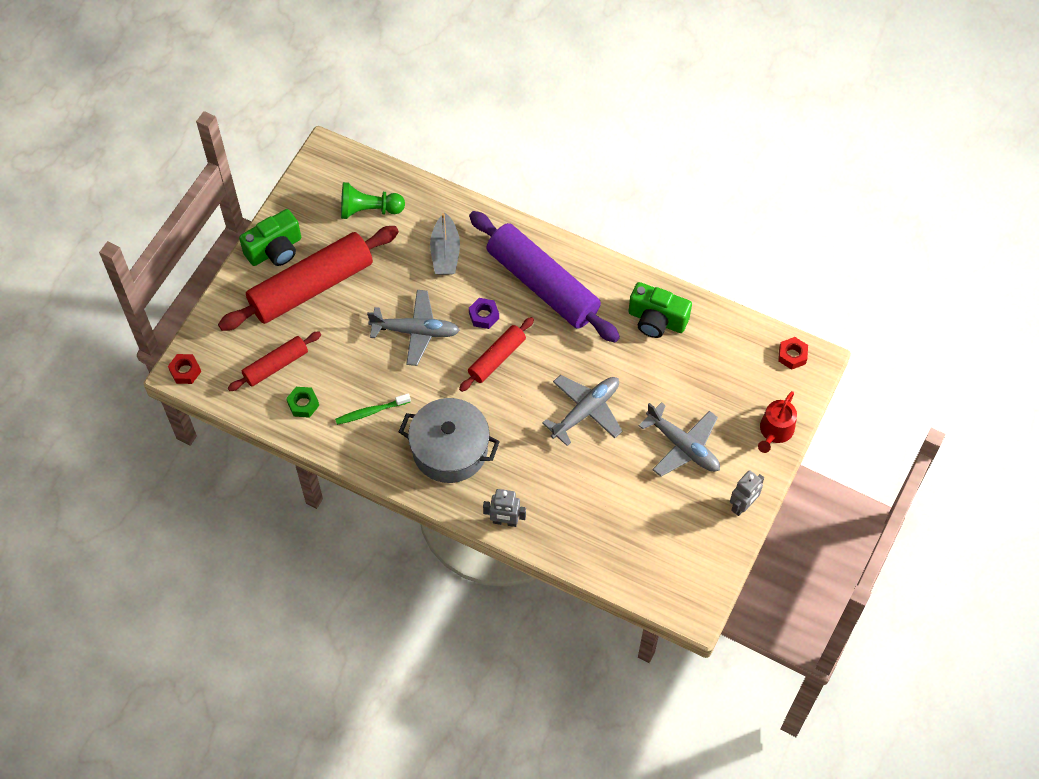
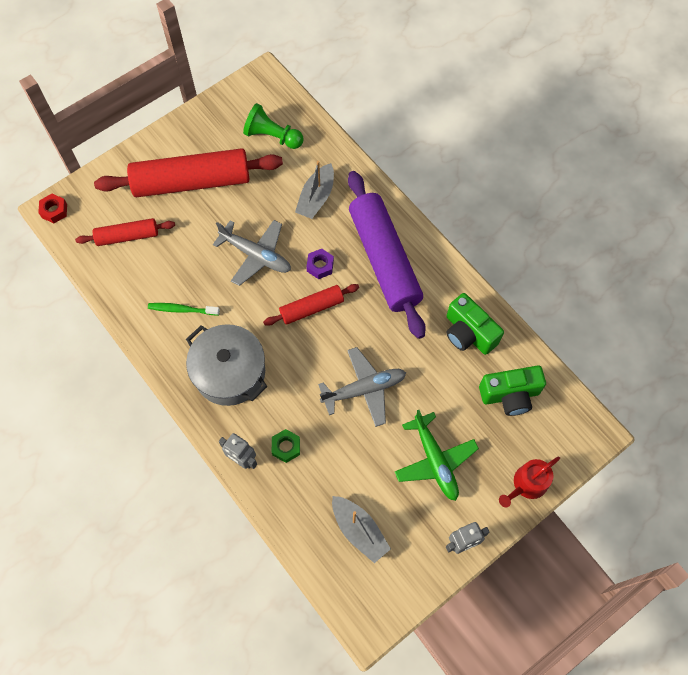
camera: 25 degrees right, 5 degrees up
(275, 250) = (180, 139): green camera -> green camera (510, 395)
(303, 404) = (131, 279): green nut -> green nut (286, 447)
(645, 535) = (359, 530): none -> grey boat
(683, 446) = (435, 461): grey plane -> green plane
(792, 355) = (577, 419): red nut -> none

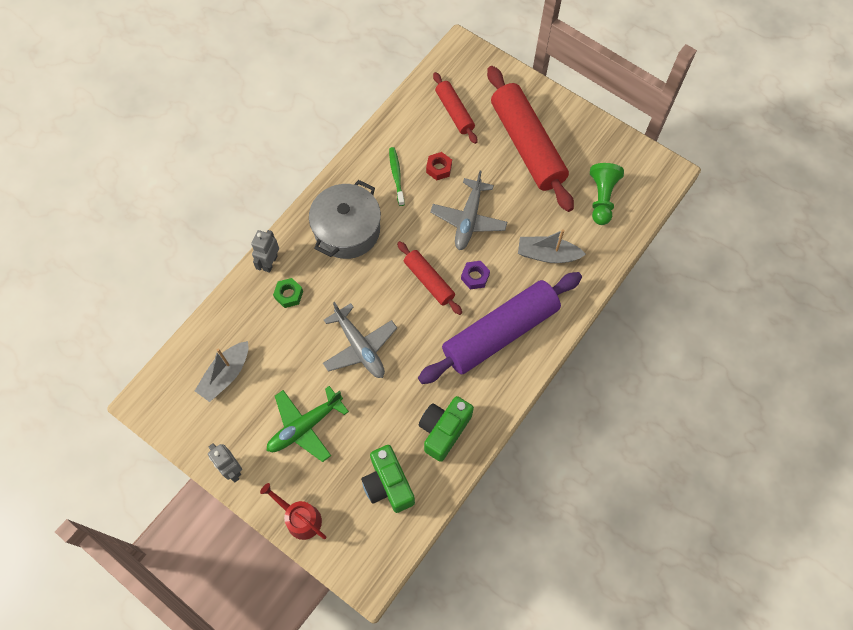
camera: 75 degrees right, 0 degrees up
(54, 211) = (461, 50): red nut -> red nut (439, 168)

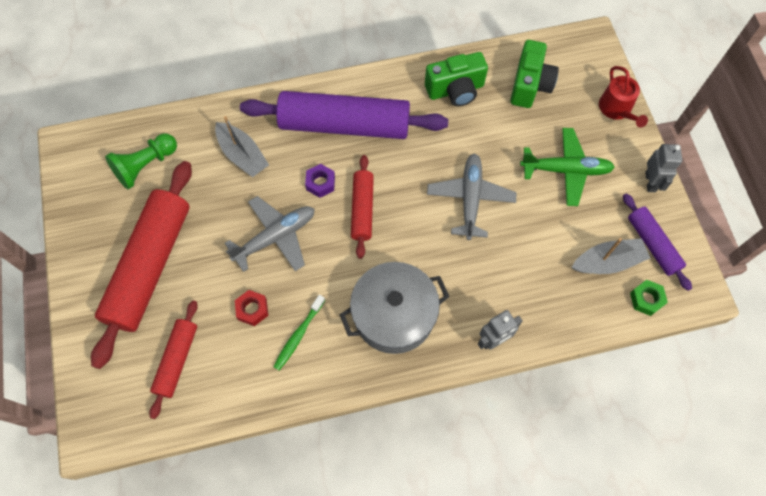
camera: 140 degrees left, 0 degrees up
(200, 414) = (652, 244): none -> purple rolling pin
(289, 295) = (498, 293): green nut -> green nut (646, 299)

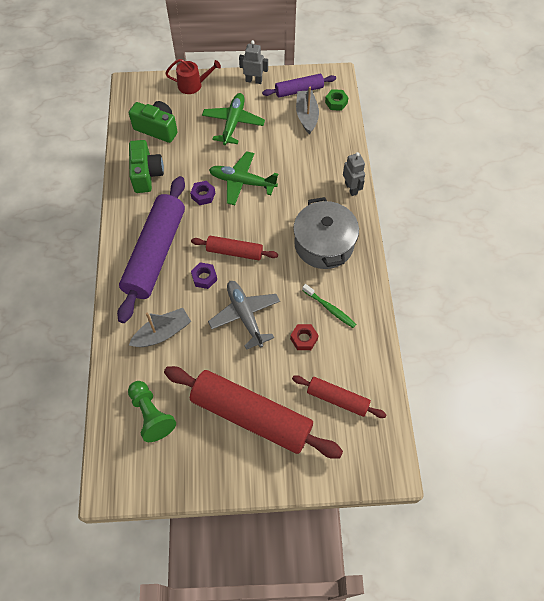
camera: 80 degrees left, 5 degrees down
(439, 158) = (203, 195): none -> purple nut
(470, 198) = (242, 182): grey plane -> green plane

